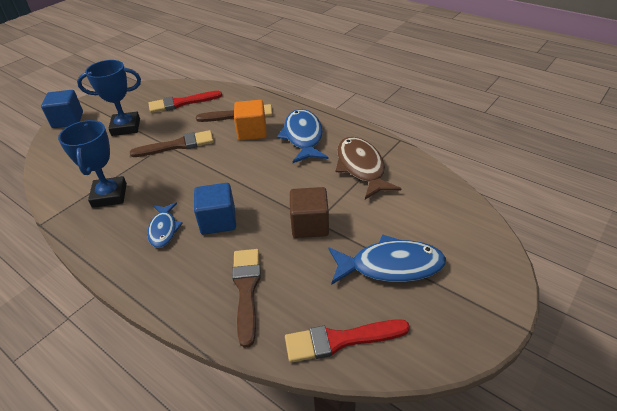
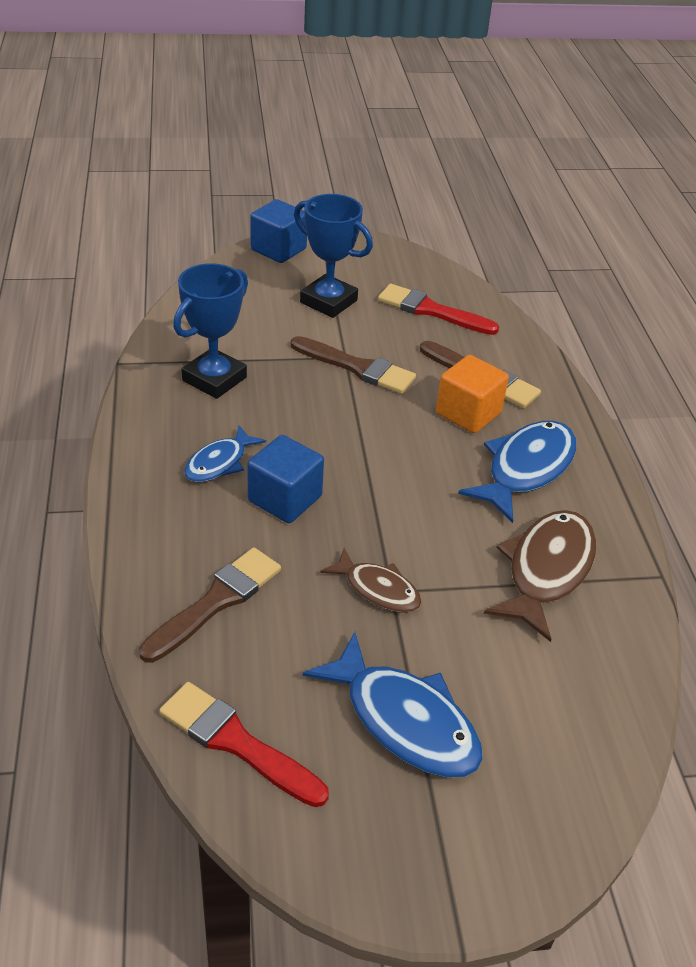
camera: 40 degrees right, 0 degrees up
(310, 225) = (378, 589): brown cube -> brown fish

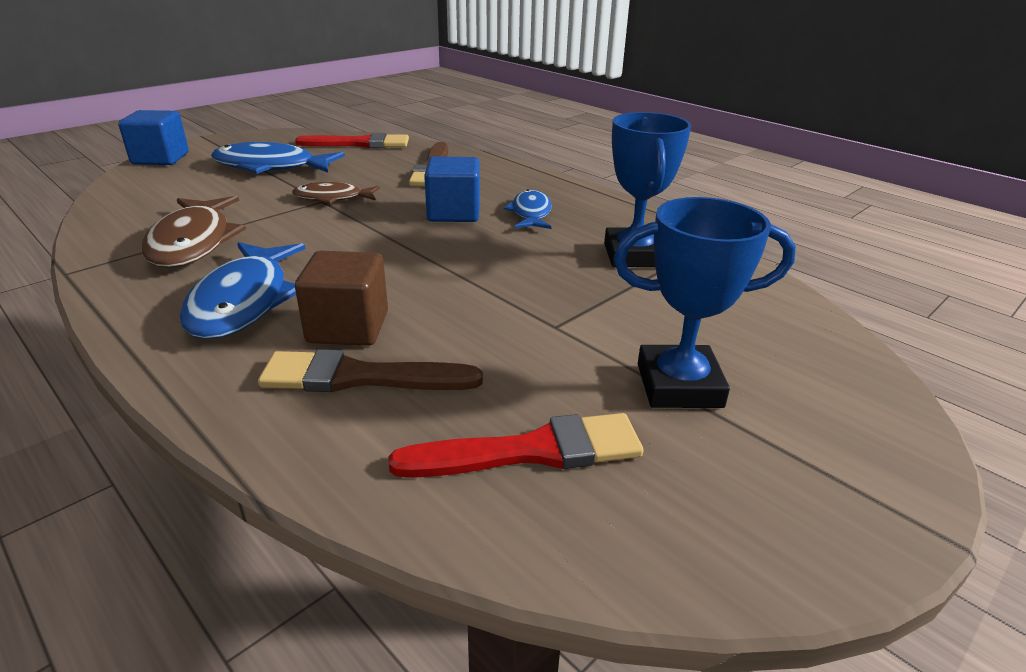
camera: 145 degrees right, 10 degrees down
(278, 249) = (887, 437): blue cube -> blue cube (160, 158)
(357, 368) = (525, 320): brown brush -> none
(468, 413) = (348, 327): orange cube -> brown cube

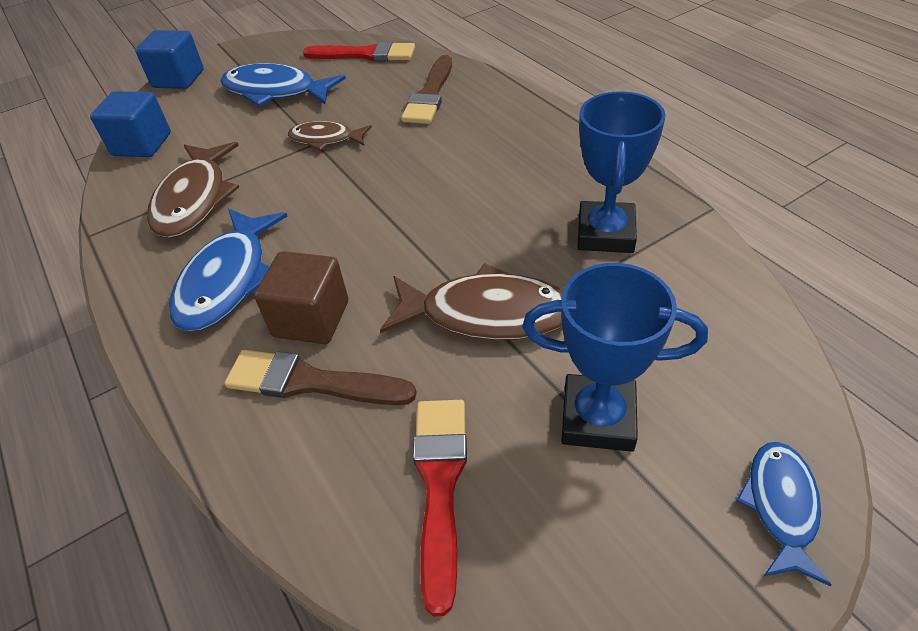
camera: 15 degrees right, 15 degrees up
(454, 213) = (437, 164): blue cube -> blue cube (142, 144)
(530, 213) = (515, 166): blue fish -> blue fish (780, 505)
(532, 451) = (440, 484): red brush -> red brush turned 90 degrees counterclockwise
(538, 315) = (486, 314): none -> brown fish

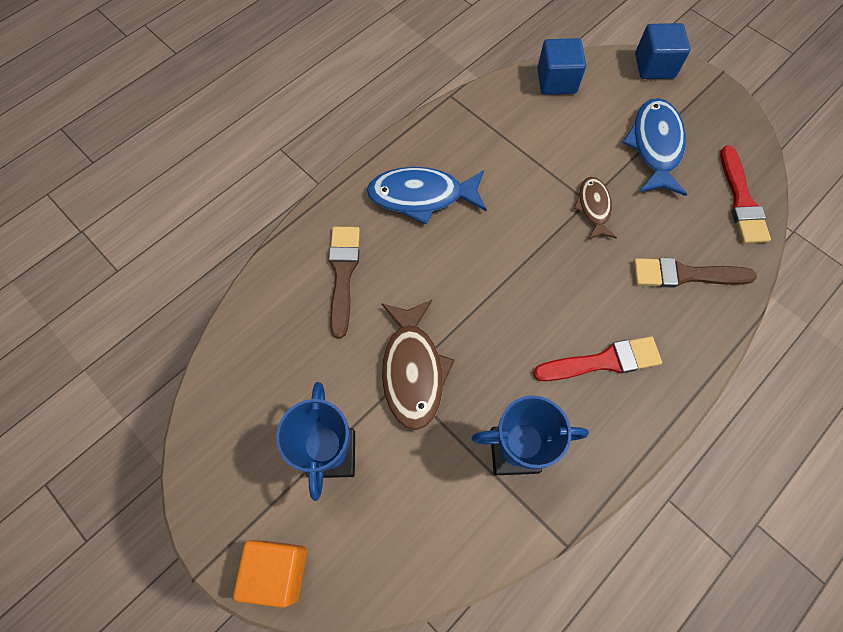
camera: 75 degrees right, 20 degrees up
(195, 200) = (499, 143): brown fish -> none
(311, 319) = (394, 258): brown cube -> none
(440, 484) = (278, 365): red brush -> red brush (603, 361)
(780, 505) = (278, 571): blue fish -> orange cube

